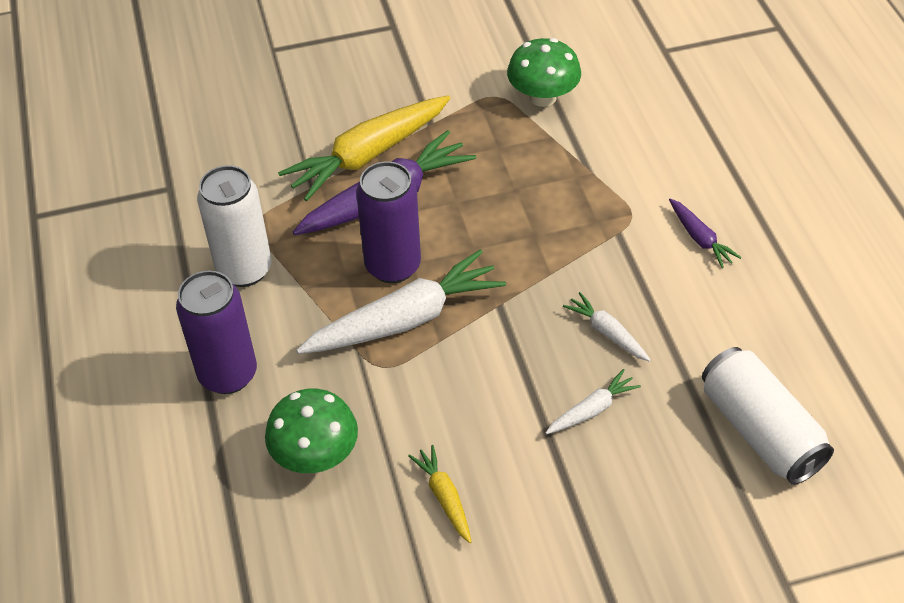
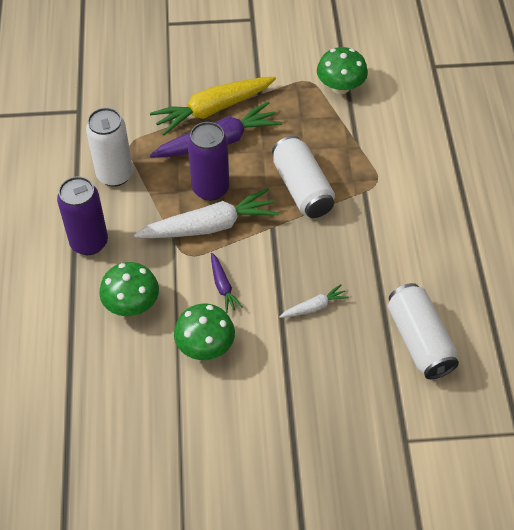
camera: 10 degrees right, 5 degrees up
(444, 497) = (205, 346): yellow carrot -> green mushroom
(527, 243) = (302, 188): none -> white can
(607, 333) = (338, 258): white carrot -> none
(700, 238) = (418, 204): purple carrot -> purple carrot (223, 286)

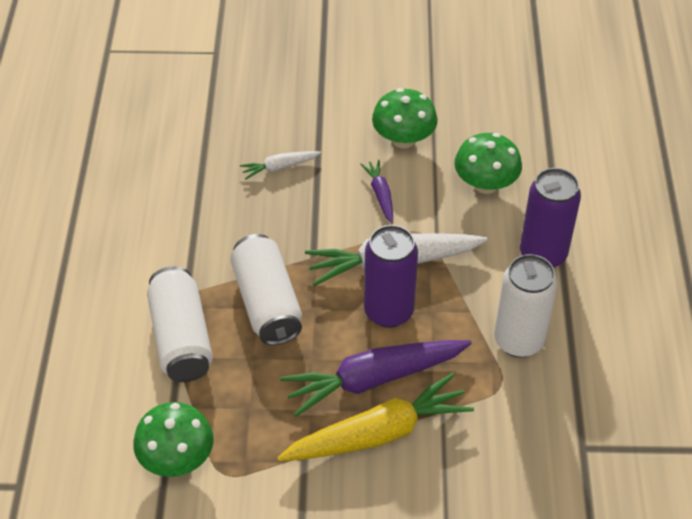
camera: 175 degrees left, 5 degrees down
(419, 340) = (174, 129): white can -> white can (181, 338)

